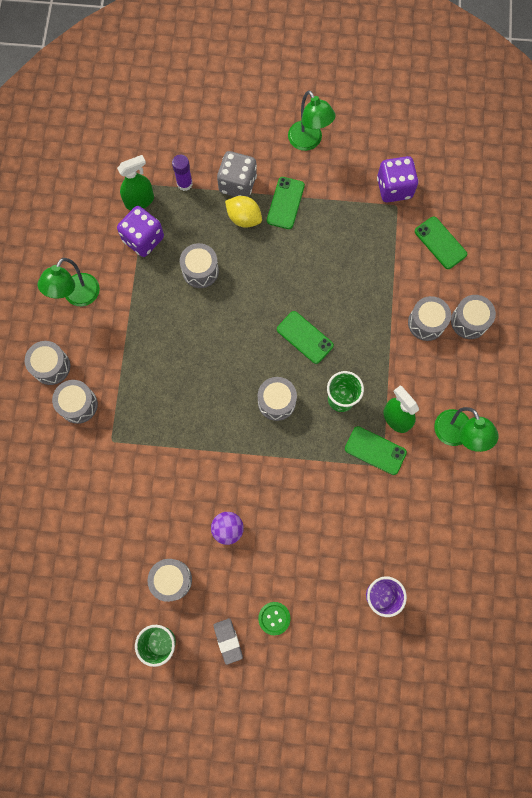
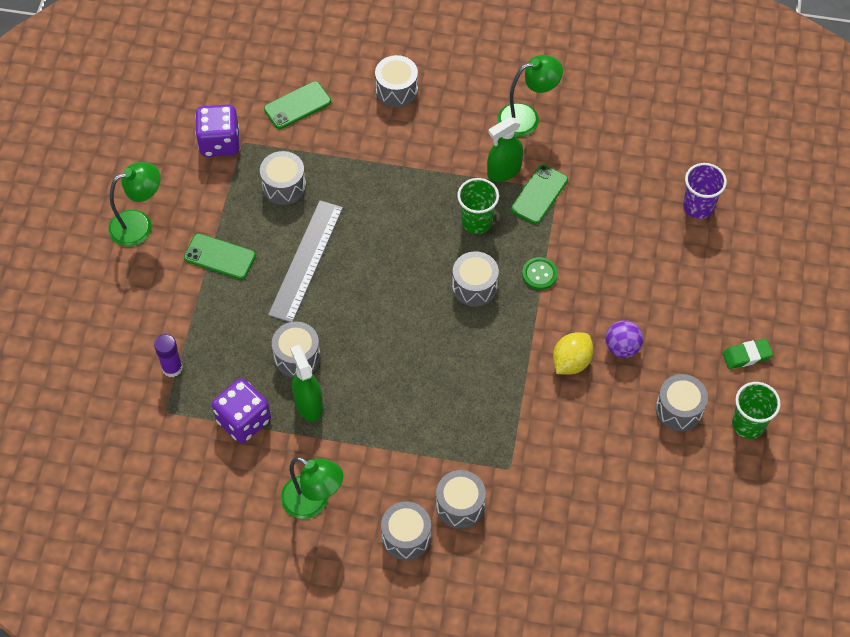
camera: 85 degrees left, 15 degrees down
(140, 201) = (188, 422): green spray bottle -> green spray bottle (308, 404)
(228, 640) = (746, 355): grey eraser -> green eraser
(237, 184) = (184, 307): grey dice -> none
(244, 218) = (233, 303): yellow lemon -> yellow lemon (571, 362)
(274, 618) = (722, 308): green button -> green button (539, 274)
(288, 267) = (306, 260): none -> grey ruler
(305, 337) = (398, 251): green phone -> none
(426, 323) = (394, 130): grey drum -> grey drum (284, 186)

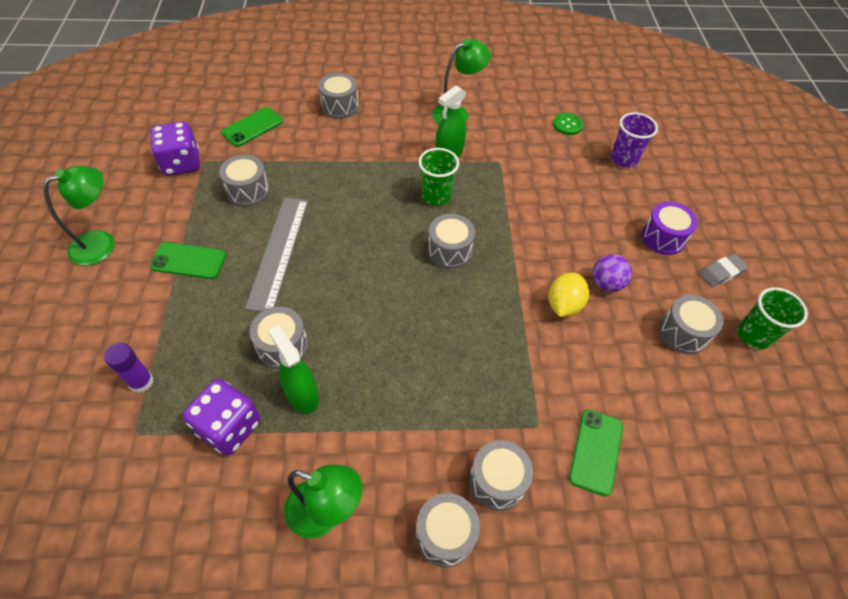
camera: 15 degrees left, 5 degrees down
(539, 194) = (485, 167): green phone -> green phone (596, 451)
(539, 274) = (507, 231): green button -> green button (567, 125)
(702, 307) = (663, 237): none -> purple drum
(746, 355) = (721, 272): green eraser -> grey eraser

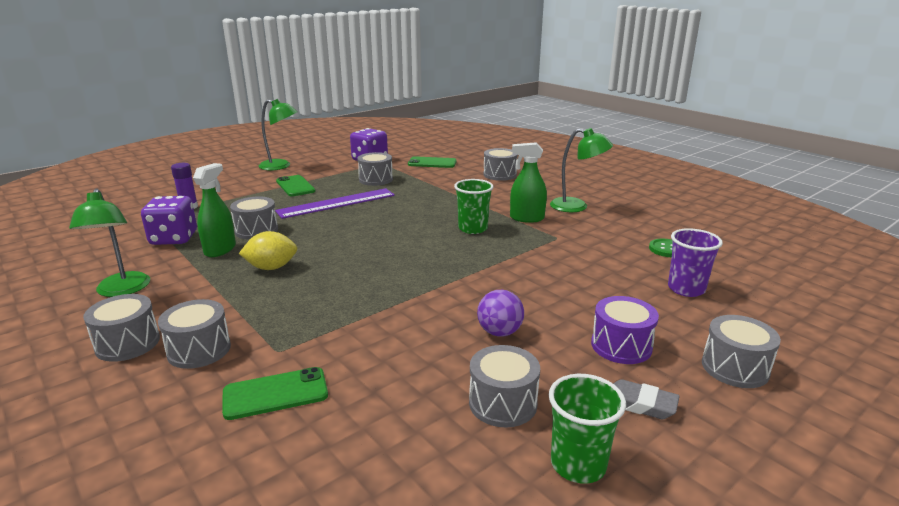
camera: 55 degrees right, 30 degrees down
(278, 252) = (336, 203): grey ruler -> purple ruler
(449, 251) = (424, 251): grey drum -> grey drum (735, 368)
(563, 305) = (438, 318): yellow lemon -> yellow lemon (271, 267)

